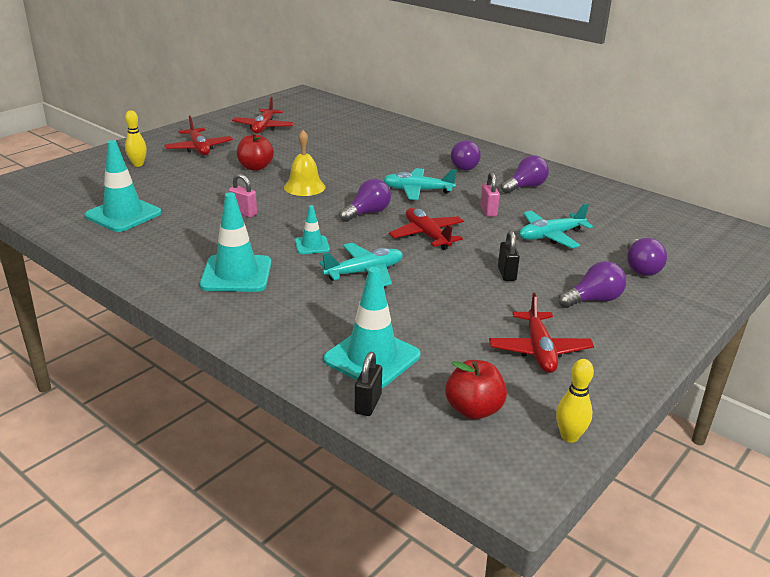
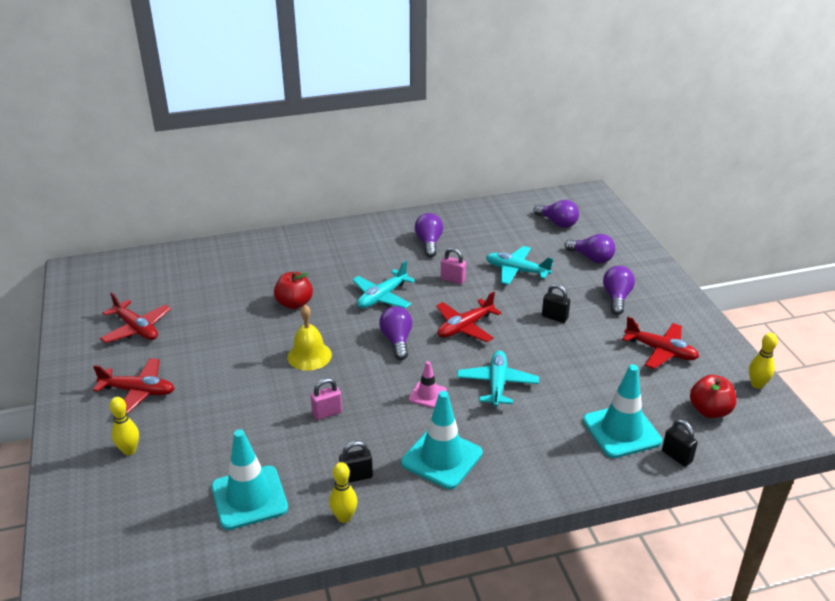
camera: 55 degrees left, 5 degrees up
(130, 254) = (344, 517): none -> yellow bowling pin
(180, 245) = (356, 476): none -> black padlock
(255, 167) = (232, 370): red apple -> red apple (294, 303)
(312, 245) = (427, 395): turquoise traffic cone -> pink traffic cone
(427, 235) = (465, 327): red plane -> red plane turned 45 degrees counterclockwise
(464, 166) = (361, 253): purple light bulb -> purple light bulb (557, 223)
(550, 236) = (516, 271): turquoise plane -> turquoise plane turned 105 degrees clockwise

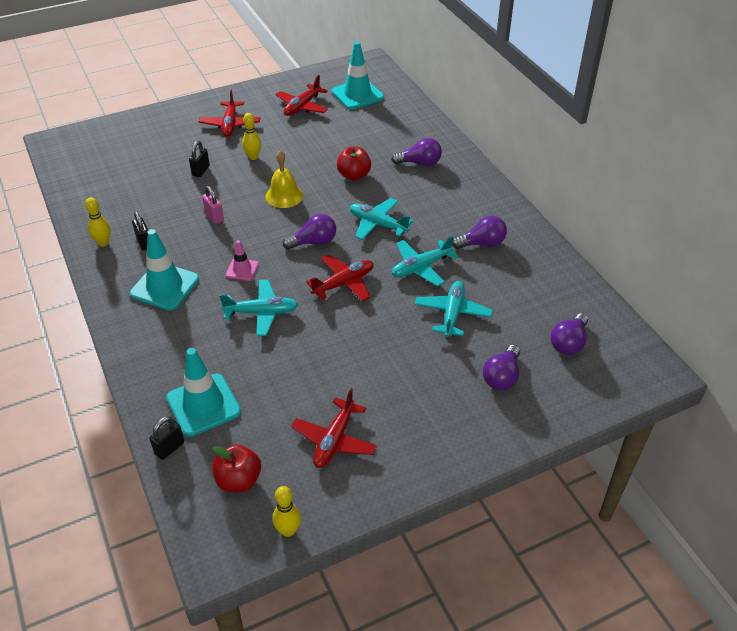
camera: 80 degrees right, 10 degrees up
(129, 450) = (170, 135): yellow bowling pin -> yellow bowling pin (253, 157)
(249, 497) = (124, 195): turquoise traffic cone -> turquoise traffic cone (357, 95)
(453, 280) = (421, 267): pink padlock -> turquoise plane
(465, 327) = (343, 283): red plane -> red plane turned 105 degrees clockwise
(554, 317) = (376, 348): black padlock -> black padlock (201, 171)
(616, 298) = (425, 401): purple light bulb -> purple light bulb (420, 163)

